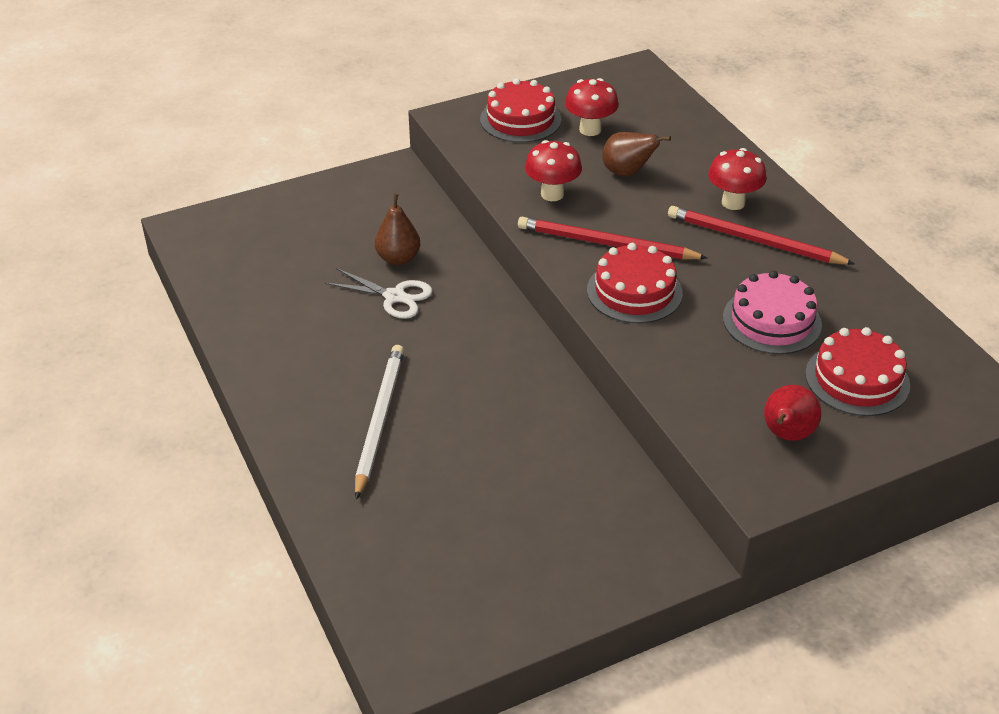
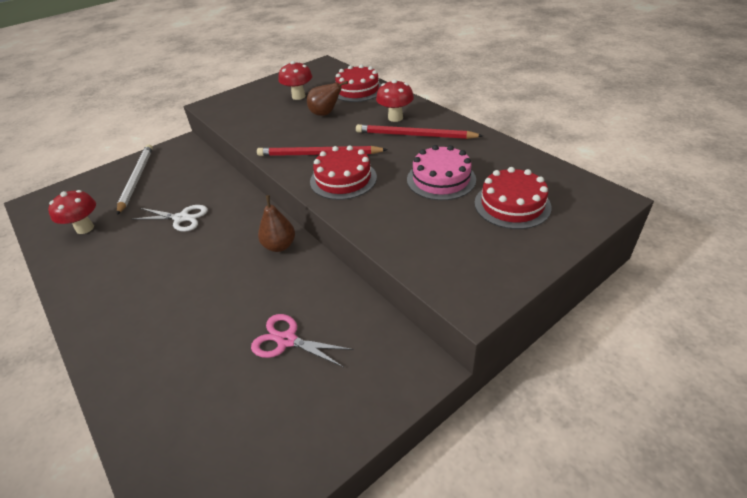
camera: 10 degrees left, 0 degrees up
(379, 420) = (169, 308): white pencil -> white pencil (137, 179)
(398, 258) = (184, 194): brown pear -> brown pear (279, 246)
(520, 119) = (254, 98): red cake -> red cake (357, 90)
(524, 491) = (287, 340): none -> pink scissors
(552, 194) = (279, 133): red mushroom -> red mushroom (85, 228)
(786, 435) = (477, 254): red pear -> none

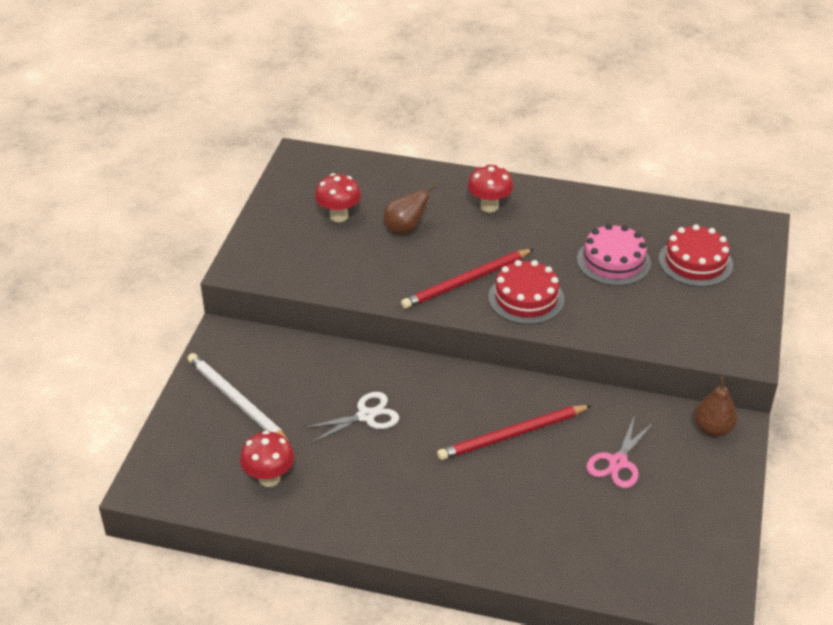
camera: 40 degrees left, 0 degrees up
(279, 246) = (508, 393): brown pear -> brown pear (713, 429)
(287, 340) = (618, 462): pink scissors -> pink scissors turned 45 degrees counterclockwise
(357, 90) = (399, 182): red cake -> none
(414, 135) = (534, 221): red pencil -> red pencil (512, 435)

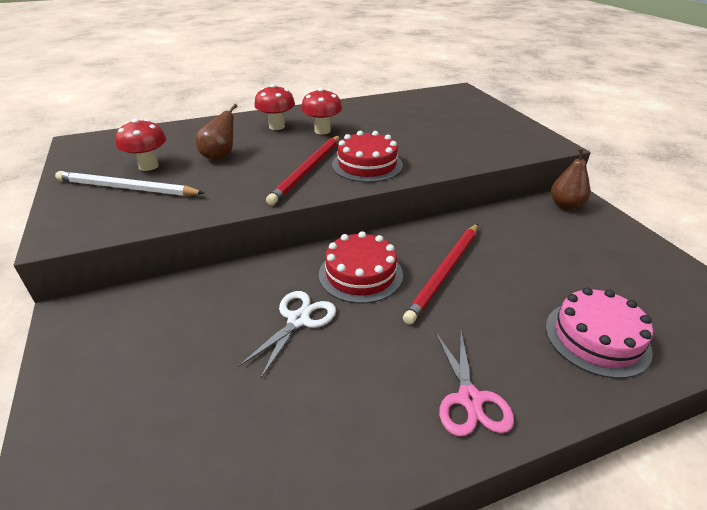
camera: 35 degrees left, 5 degrees down
(237, 401) = (131, 377): white pencil -> white pencil (127, 188)
(269, 478) = (238, 451): red mushroom -> red mushroom (322, 131)
(613, 261) = (400, 127): pink cake -> pink cake (596, 338)
(618, 462) = (543, 254): pink scissors -> pink scissors (470, 399)
(695, 262) = (450, 113): red cake -> red cake (360, 274)

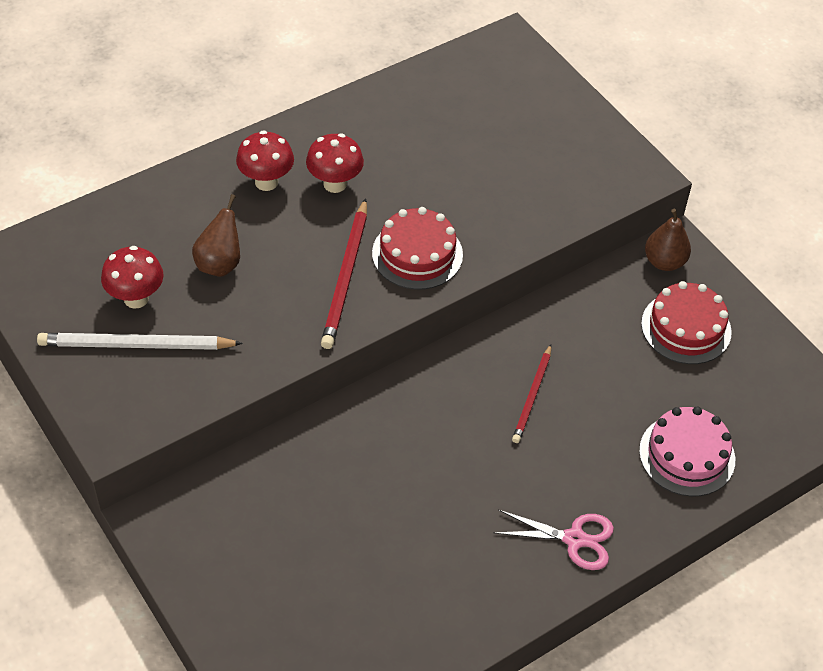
camera: 15 degrees left, 15 degrees up
(298, 320) = (394, 484): white scissors -> none
(360, 274) = (441, 413): red cake -> red cake (686, 328)
(444, 273) = (532, 396): red pencil -> red pencil, size x0.64
(470, 399) = (574, 539): pink scissors -> pink scissors turned 60 degrees counterclockwise

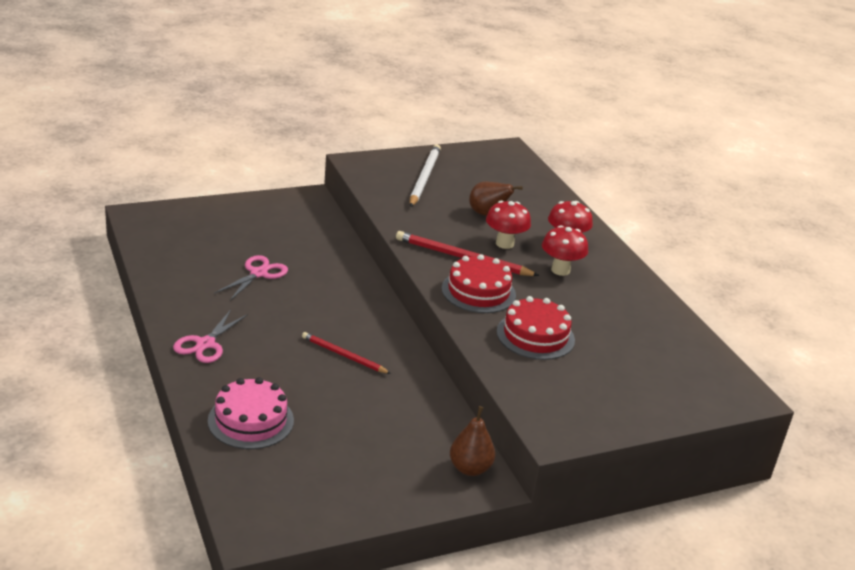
camera: 100 degrees right, 20 degrees down
(136, 298) = (464, 183): red mushroom -> red mushroom (504, 244)
(394, 527) = (258, 273): none -> pink scissors
(686, 328) = (386, 459): red cake -> red cake (535, 336)

